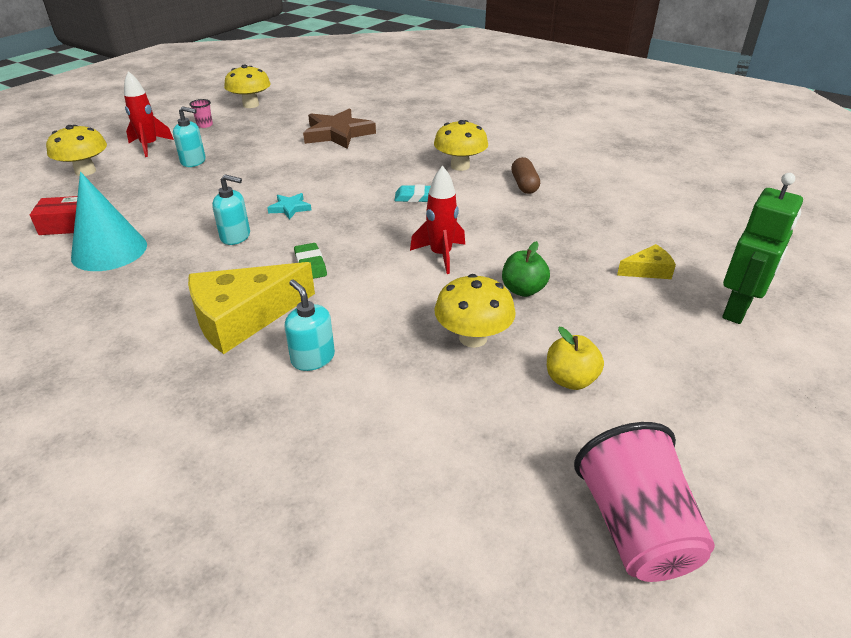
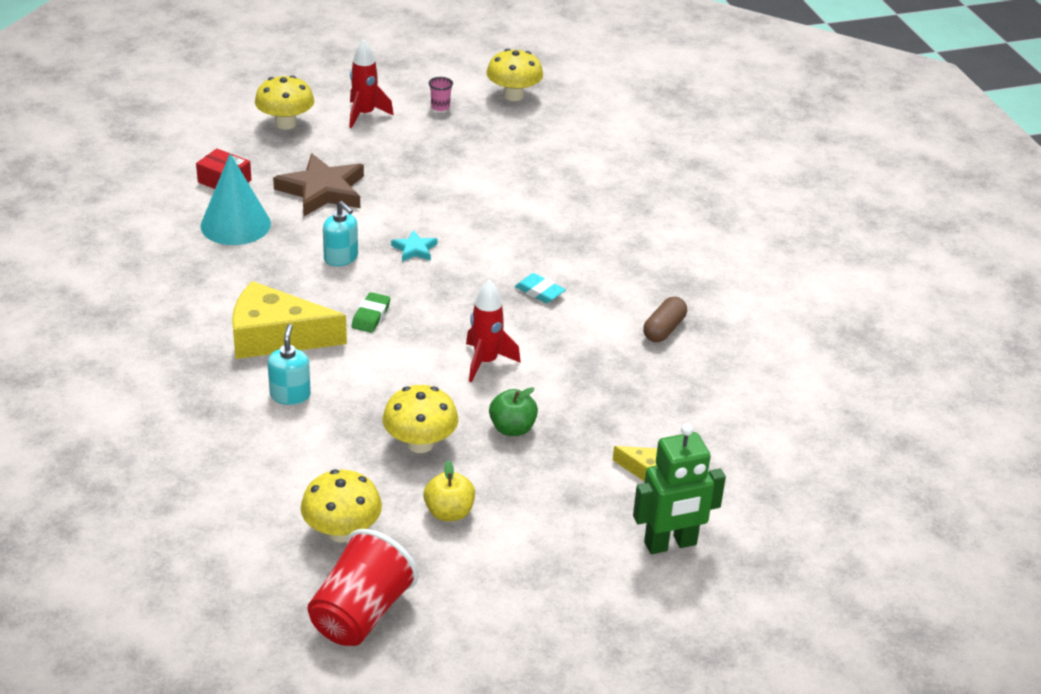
camera: 35 degrees right, 0 degrees up
(193, 161) = (385, 153): turquoise soap dispenser -> none
(338, 133) = (558, 177): brown star -> brown star (322, 191)
(460, 166) = (630, 276): yellow mushroom -> yellow mushroom (342, 532)
(634, 528) = (361, 614): pink cup -> red cup

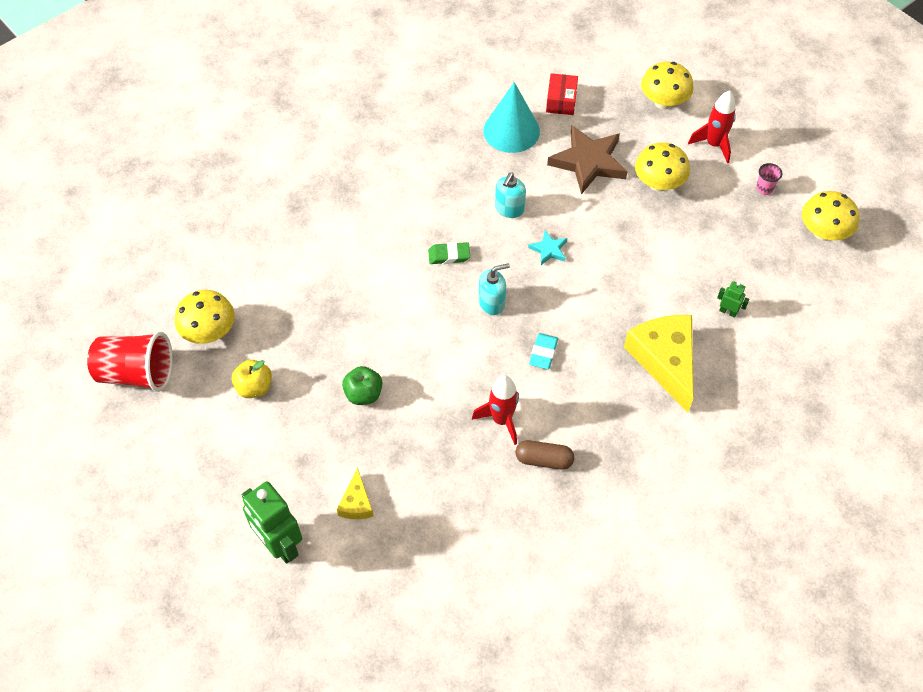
camera: 70 degrees right, 20 degrees up
(275, 336) = (394, 210): yellow cheese -> yellow cheese (665, 361)
(290, 395) = (334, 245): turquoise soap dispenser -> turquoise soap dispenser (492, 303)
(420, 443) = (319, 342): yellow mushroom -> yellow mushroom (658, 183)
(486, 362) = (433, 348): red rocket -> red rocket (501, 420)
(564, 172) = (728, 312): none -> green robot

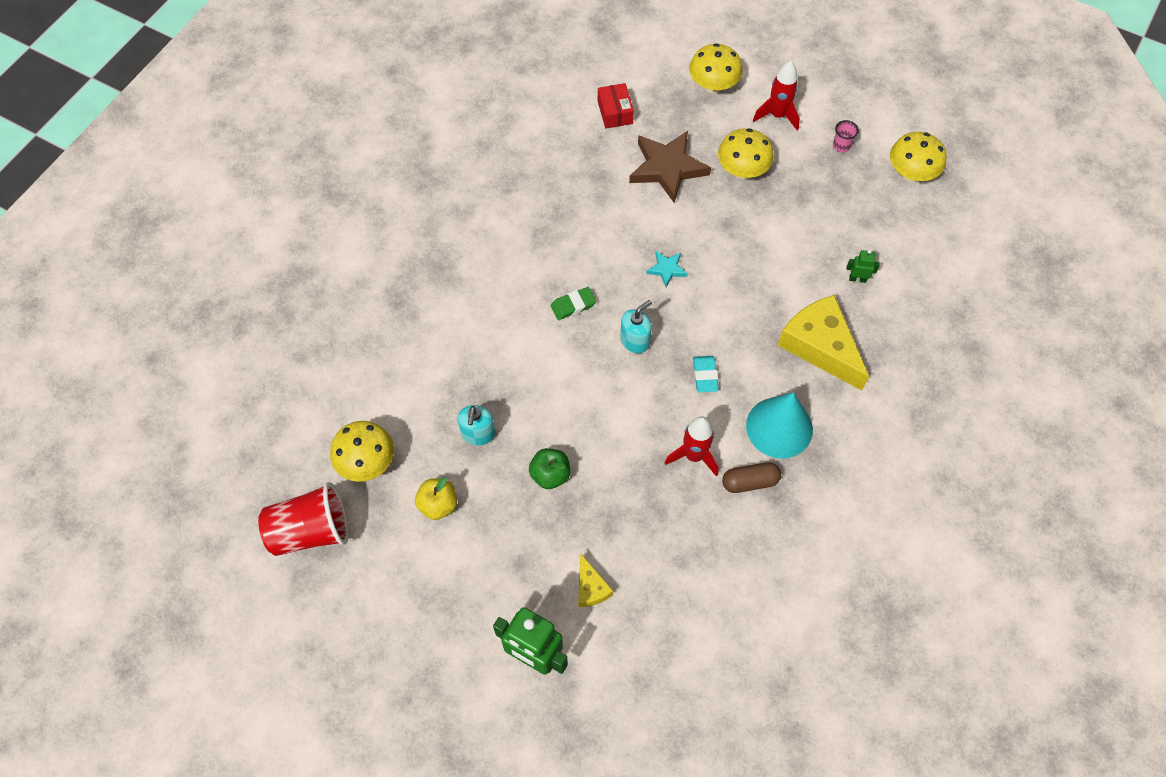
camera: 20 degrees left, 5 degrees up
(509, 209) = (611, 239): turquoise soap dispenser -> turquoise soap dispenser (478, 434)
(511, 131) = (579, 157): turquoise cone -> turquoise cone (779, 427)

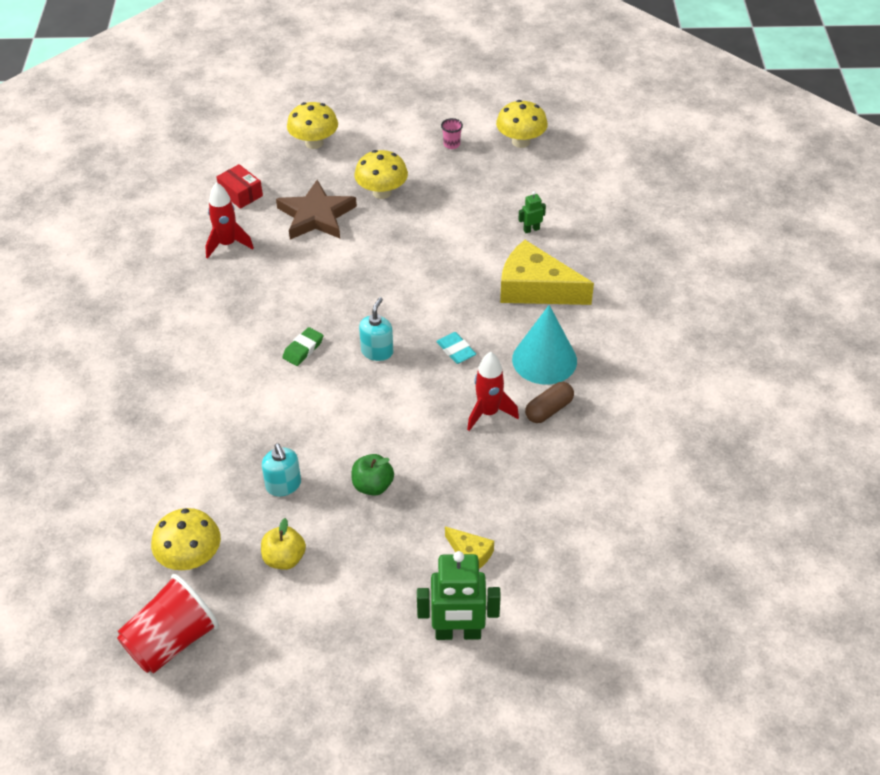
camera: 30 degrees left, 15 degrees down
(667, 269) = (368, 288): turquoise star -> none
(777, 115) = (384, 143): red rocket -> red rocket (227, 244)

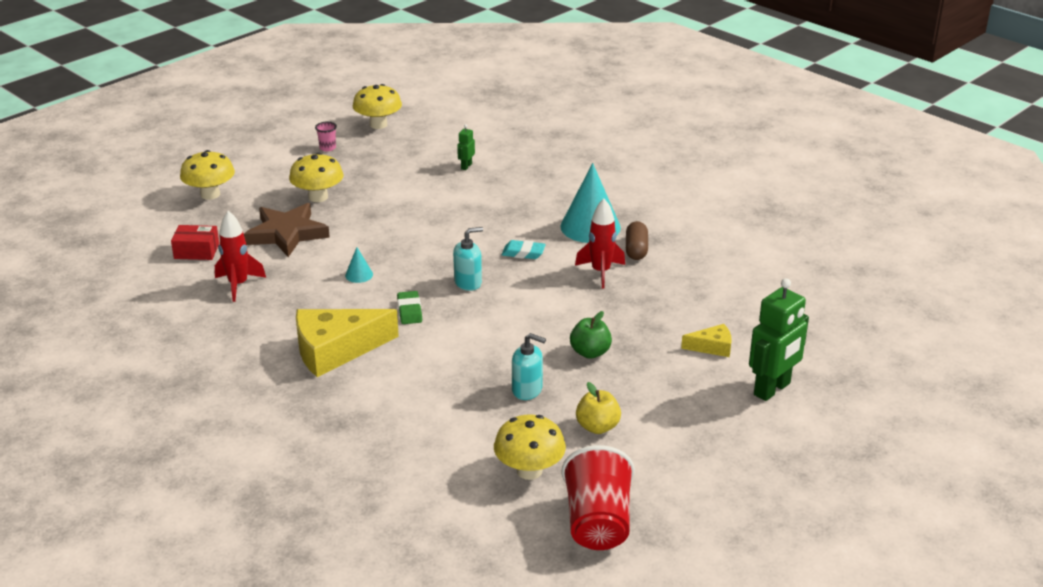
camera: 45 degrees left, 15 degrees down
(314, 289) = (359, 275): none -> turquoise cone
(377, 351) = (468, 283): turquoise soap dispenser -> turquoise soap dispenser turned 90 degrees clockwise
(535, 288) = (522, 194): yellow cheese -> yellow cheese (336, 350)

